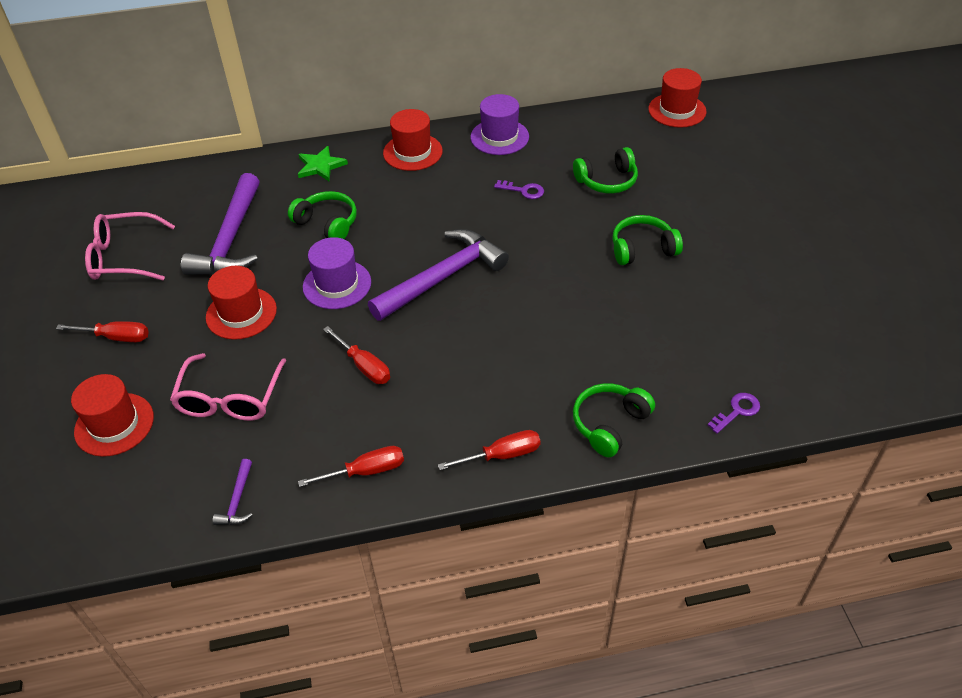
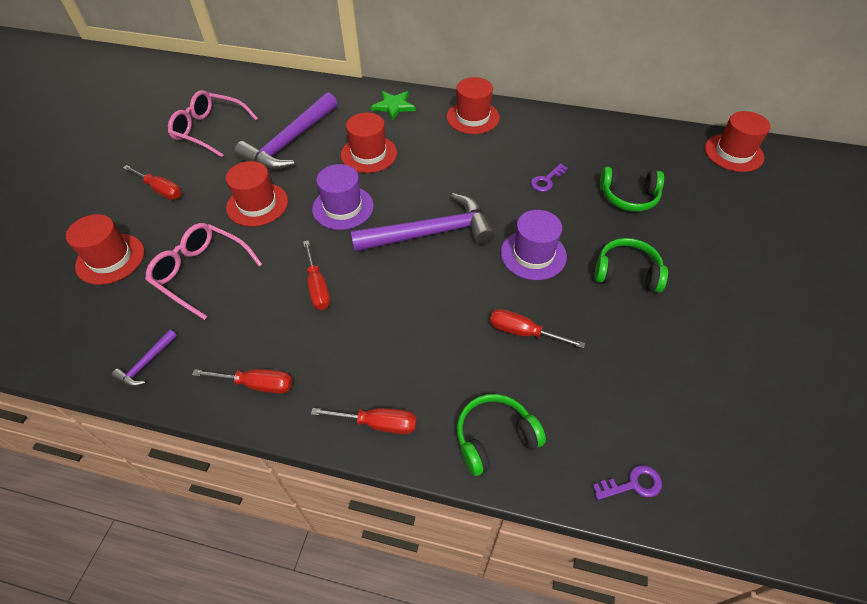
camera: 25 degrees right, 5 degrees up
(230, 399) = (201, 272): pink glasses -> pink glasses turned 90 degrees clockwise
(327, 223) = (369, 154): green headphones -> red hat
(499, 137) = (553, 127): purple hat -> purple hat (533, 254)
(523, 190) = (546, 180): purple key -> purple key turned 90 degrees clockwise
(583, 331) = (523, 332): none -> red screwdriver

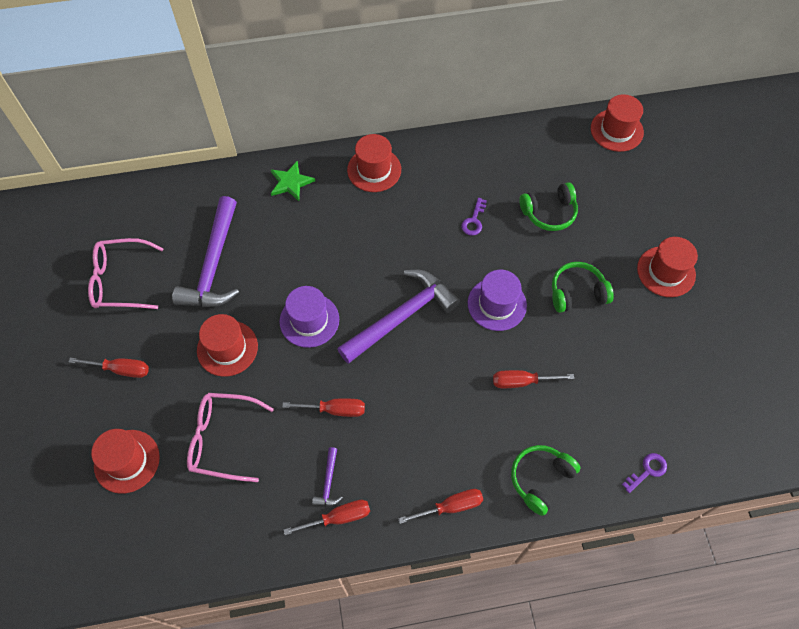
camera: 25 degrees left, 10 degrees up
(146, 363) = (234, 541): purple hammer -> purple hammer (328, 482)
(317, 287) = (334, 410): red screwdriver -> red screwdriver turned 45 degrees counterclockwise
(369, 154) = (299, 250): red hat -> red hat (666, 271)

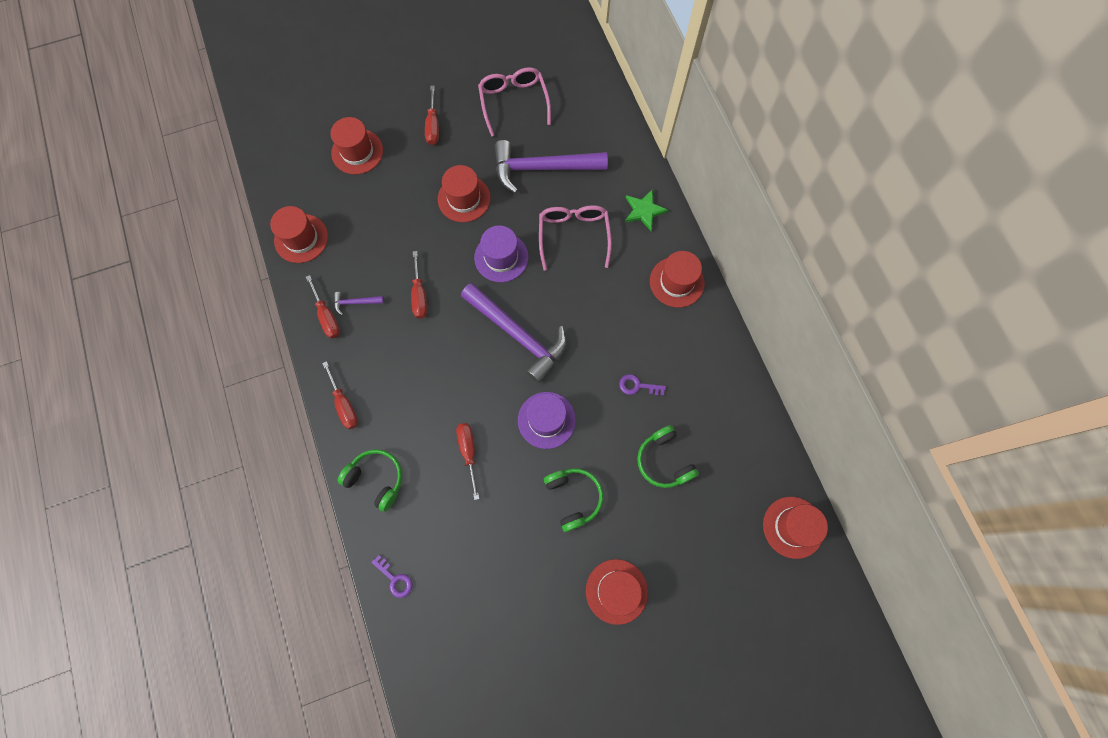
camera: 80 degrees right, 10 degrees up
(222, 439) = (383, 214): pink glasses -> pink glasses (573, 235)
(227, 541) = (301, 238): none -> red hat

